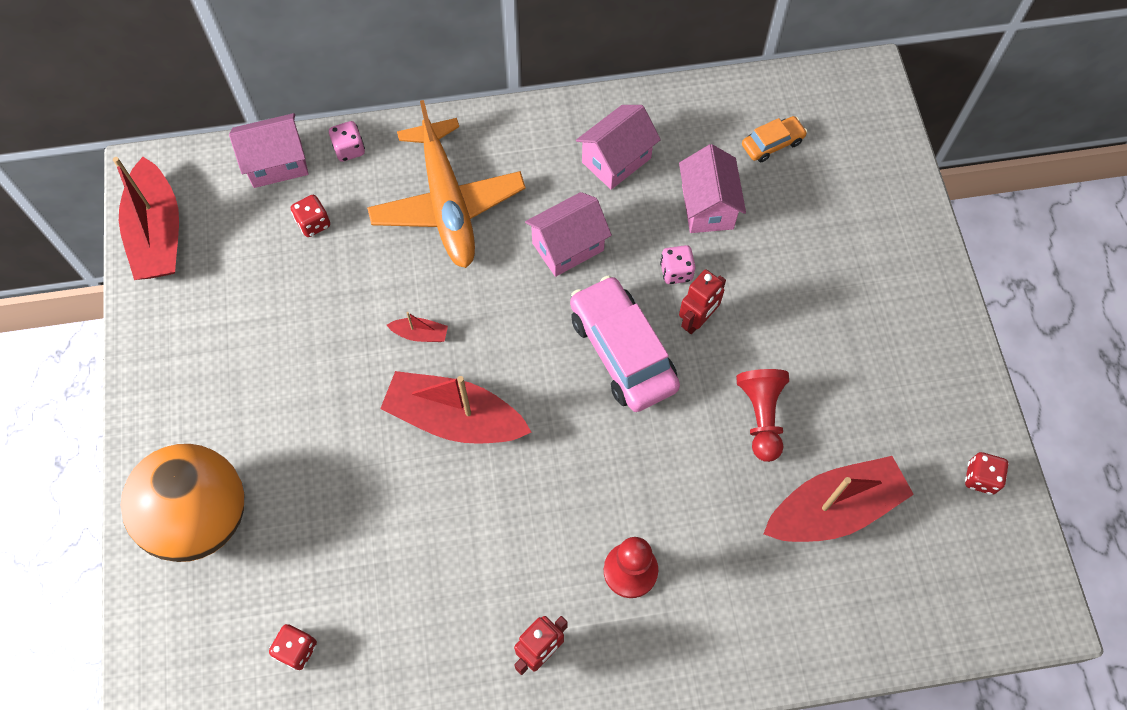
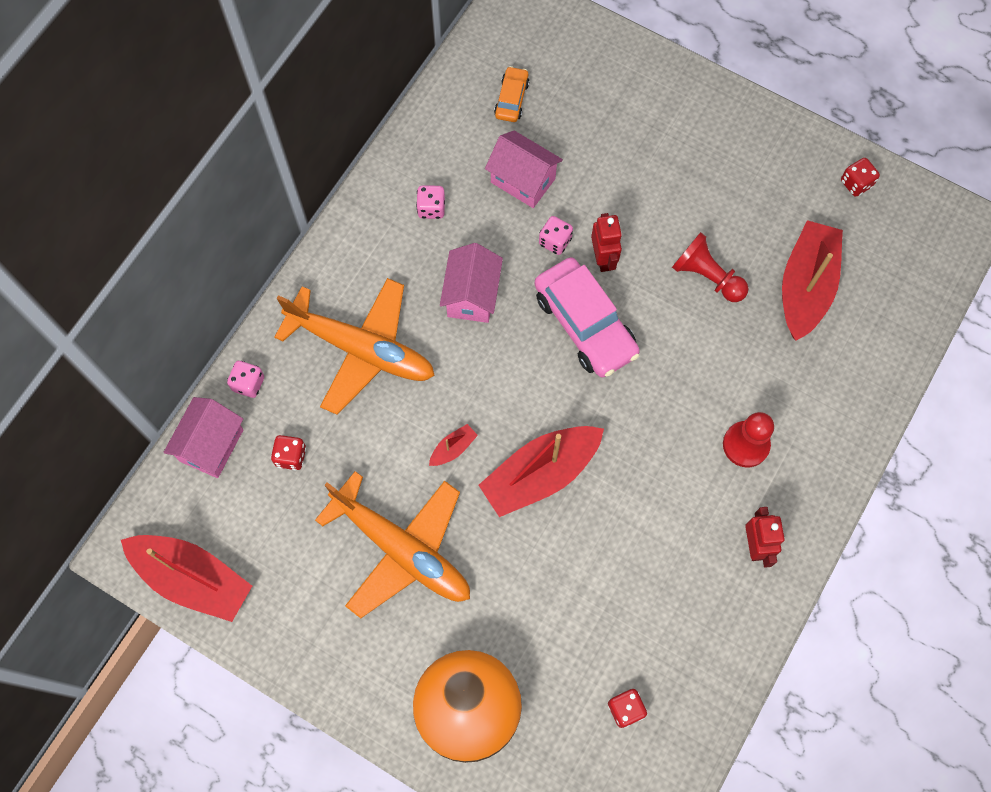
camera: 50 degrees left, 5 degrees up
(300, 361) = (401, 549): none -> orange plane
(616, 160) = (431, 208): pink house -> pink dice
(622, 351) = (585, 324): pink car -> pink car turned 135 degrees counterclockwise

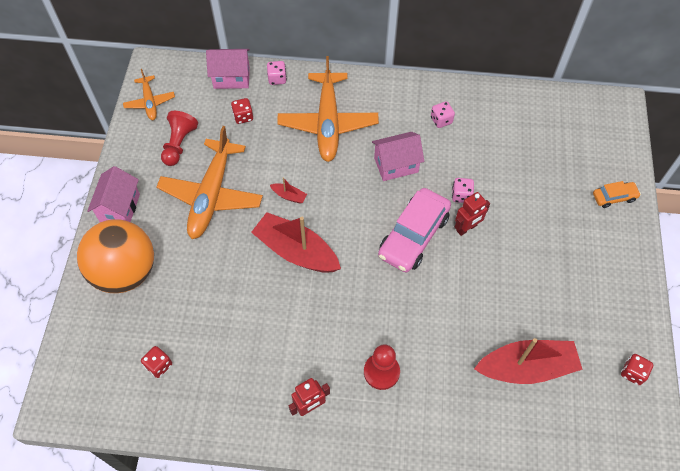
camera: 65 degrees right, 10 degrees down
(192, 578) = (150, 102): red boat -> orange plane
(511, 99) = (545, 132): orange car -> orange car (614, 197)
(523, 180) = (492, 161): pink house -> pink house (120, 208)
(707, 276) = (493, 297): red pawn -> red pawn (179, 144)

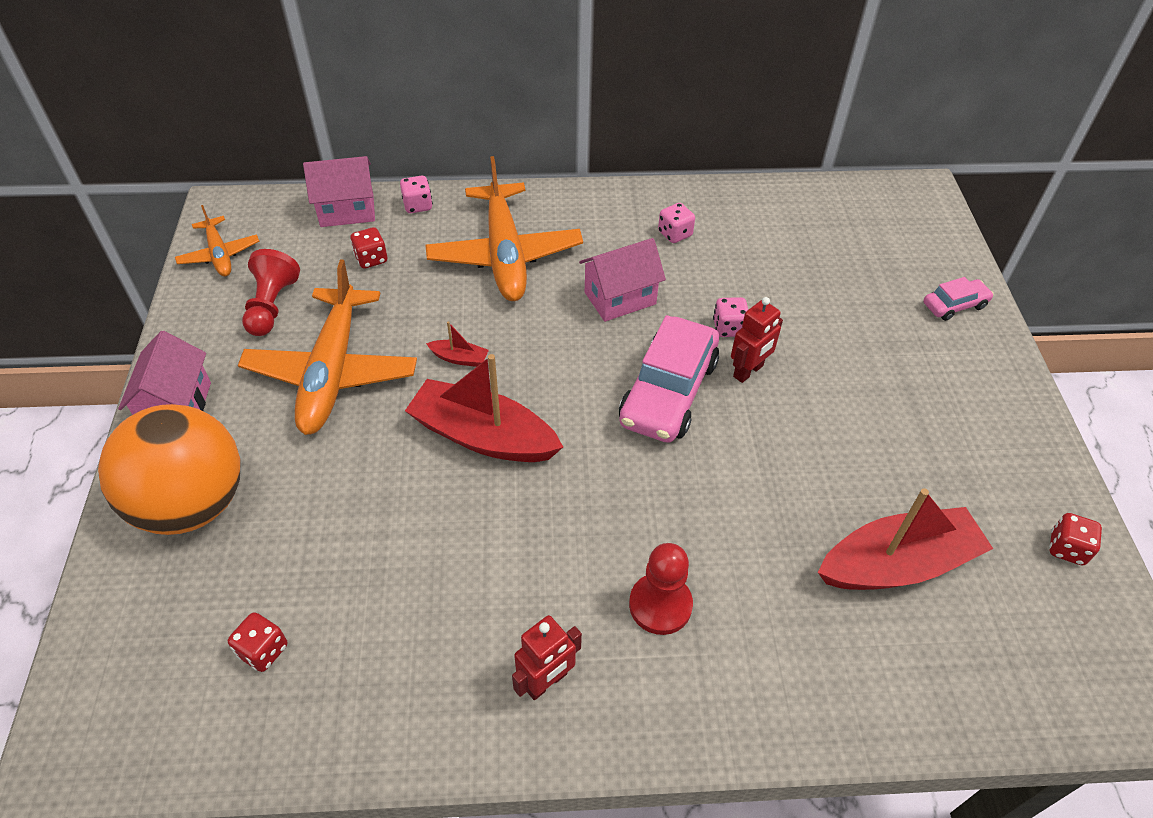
camera: 10 degrees left, 10 degrees down
(614, 197) = (954, 305): orange car -> pink car

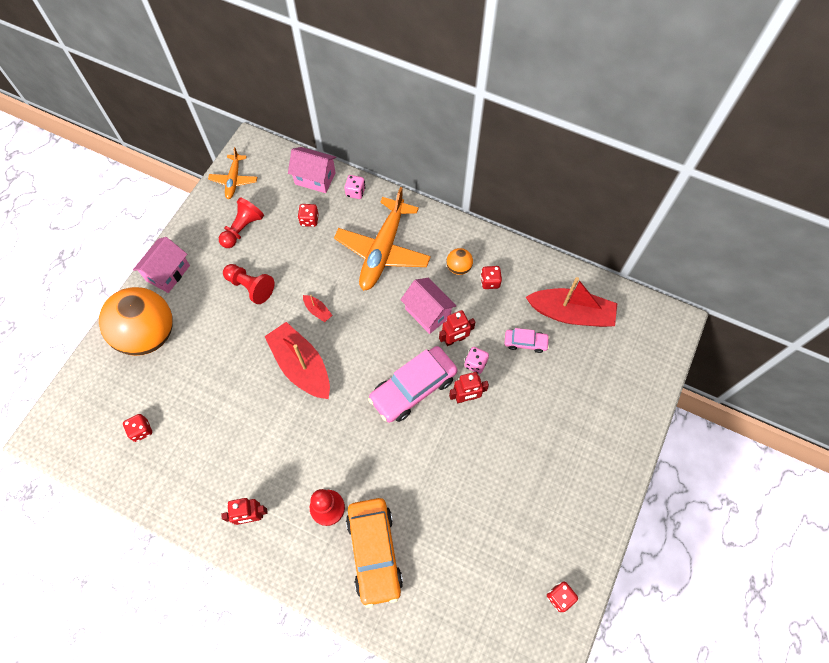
camera: 30 degrees right, 15 degrees up
(332, 371) = (250, 287): orange plane -> red pawn
(620, 298) = (427, 313): pink house -> pink house turned 45 degrees clockwise
(622, 234) = (458, 267): none -> orange ball
(675, 234) = (490, 282): pink dice -> red dice
(680, 313) = (455, 339): none -> red robot
(776, 628) = (374, 552): none -> orange car
(896, 564) = (460, 553): red boat -> red boat (570, 313)
(954, 305) = (624, 415): pink car -> pink car (525, 342)

